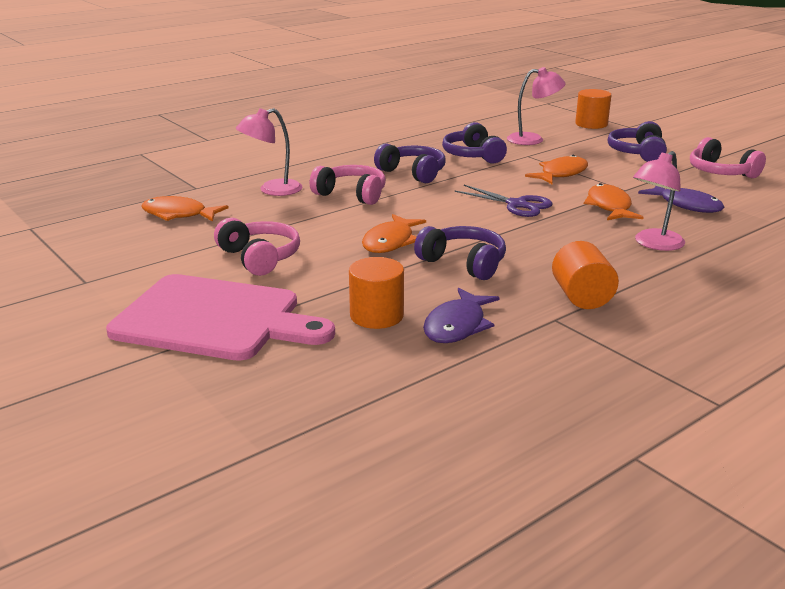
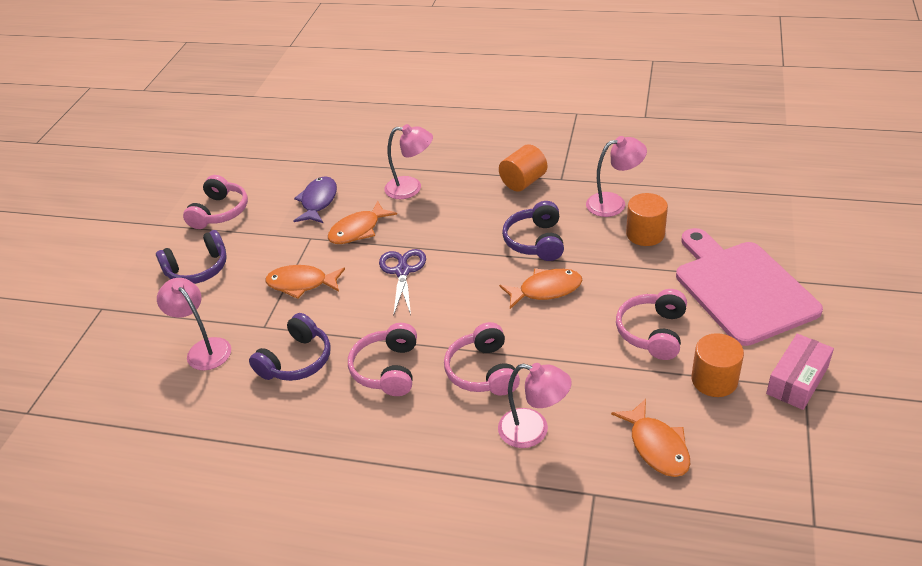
camera: 125 degrees left, 15 degrees up
(96, 283) = (797, 380): none -> pink box
(413, 173) = (387, 369): purple headphones -> pink headphones
(457, 326) = (614, 203): purple fish -> pink lamp
(591, 124) = (110, 336): orange cylinder -> orange cylinder (714, 380)

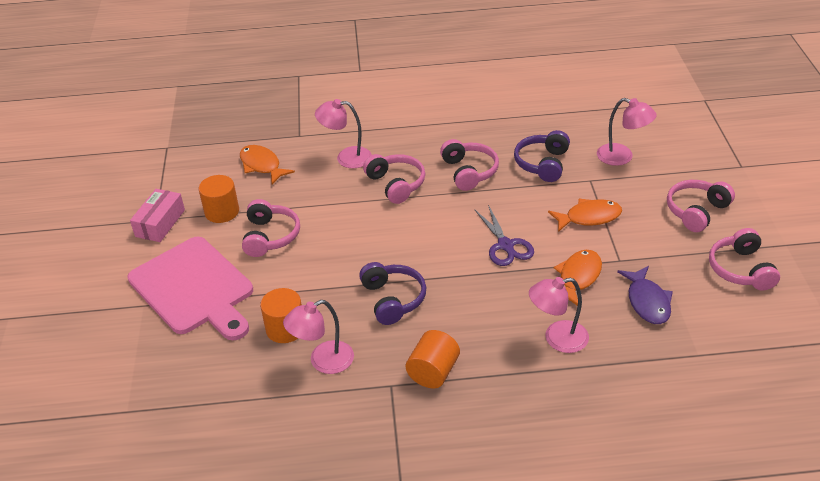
camera: 160 degrees right, 0 degrees up
(198, 269) = (696, 211): purple headphones -> pink headphones
(546, 290) = (368, 254): orange fish -> none

